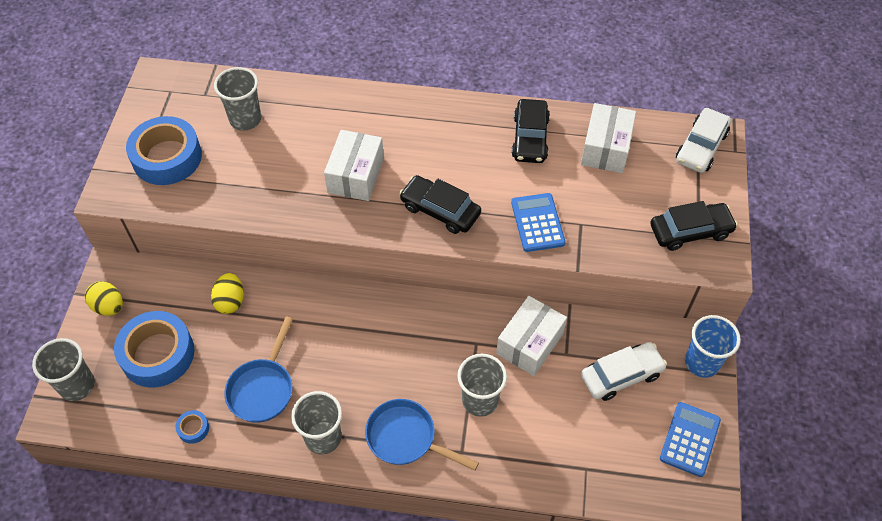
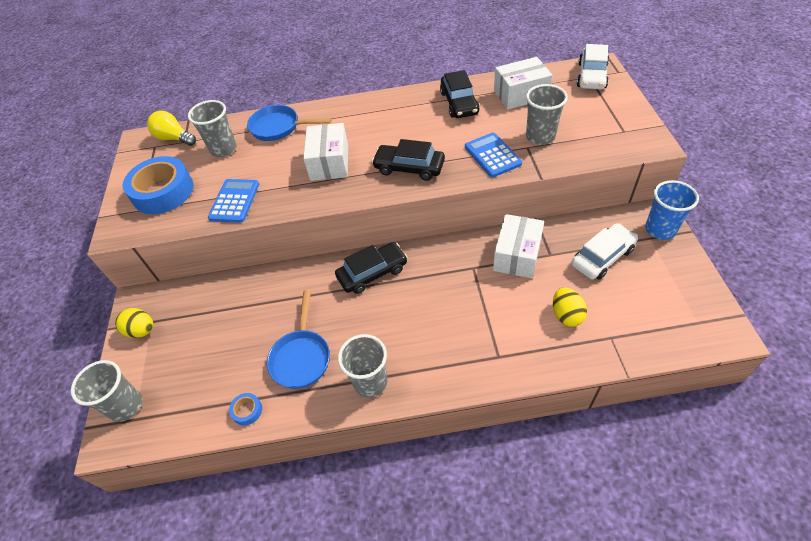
camera: 10 degrees left, 5 degrees down
(157, 354) = (196, 356): blue tape -> none
(195, 87) = (174, 138): none -> yellow light bulb
(230, 301) = (251, 295): yellow egg -> yellow egg (566, 315)
(406, 438) = (445, 360): blue pan -> blue pan (279, 127)
(480, 400) = (495, 310): grey cup -> grey cup (540, 137)
(606, 148) = (521, 94): white box -> white box turned 75 degrees clockwise
(690, 231) = (615, 129): black car -> black car (372, 273)
(690, 439) = (683, 288): blue calculator -> blue calculator (234, 201)

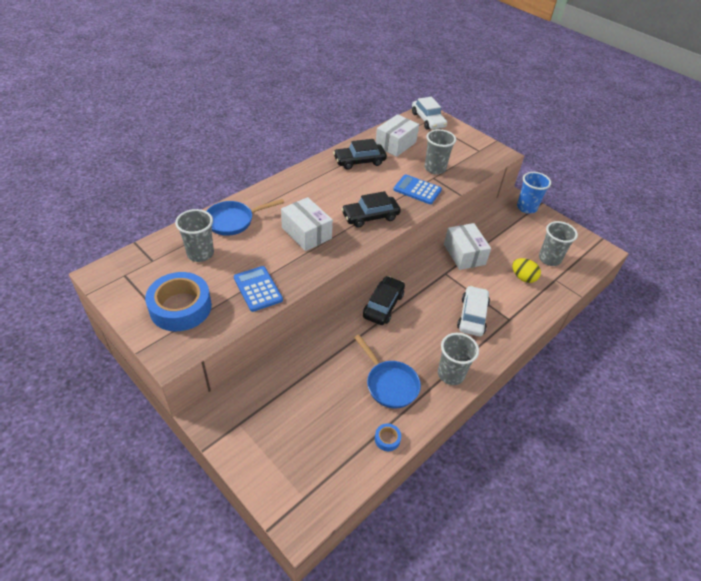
camera: 45 degrees left, 5 degrees down
(126, 406) = (286, 493): grey cup -> grey cup (549, 259)
(142, 330) = (238, 435): yellow egg -> none
(174, 138) = (138, 261): yellow light bulb -> none
(459, 103) = (359, 161): black car -> black car turned 120 degrees clockwise
(602, 257) = (511, 236): white car -> white car (472, 316)

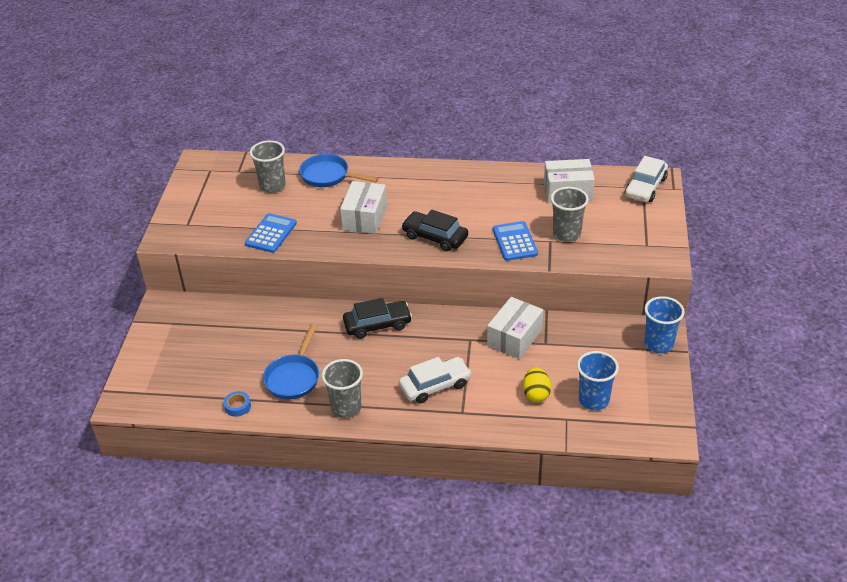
camera: 55 degrees right, 5 degrees down
(180, 307) = (210, 213): blue tape -> none
(359, 161) = (505, 187): black car -> none
(549, 259) = (593, 400): grey cup -> blue cup

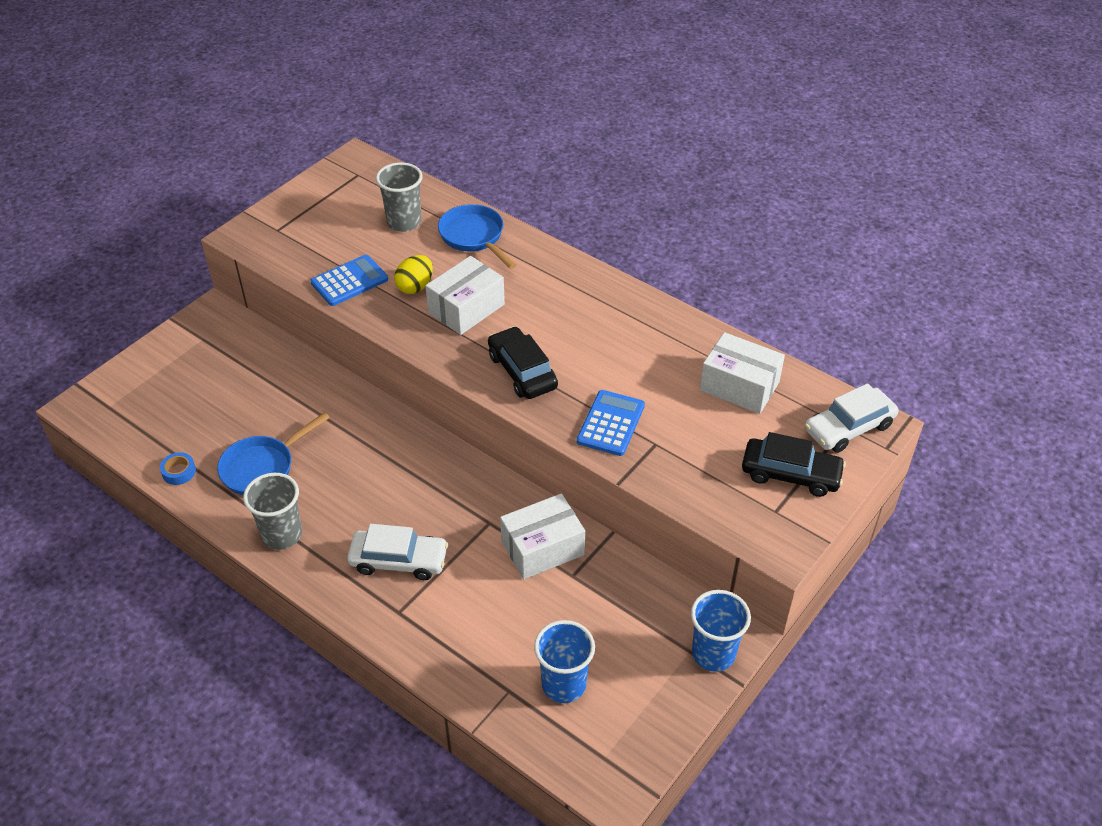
camera: 30 degrees right, 5 degrees up
(377, 325) = (404, 449): black car -> black car (790, 474)
(536, 394) = (502, 637): yellow egg -> yellow egg (415, 287)
(566, 234) = (684, 445): grey cup -> none

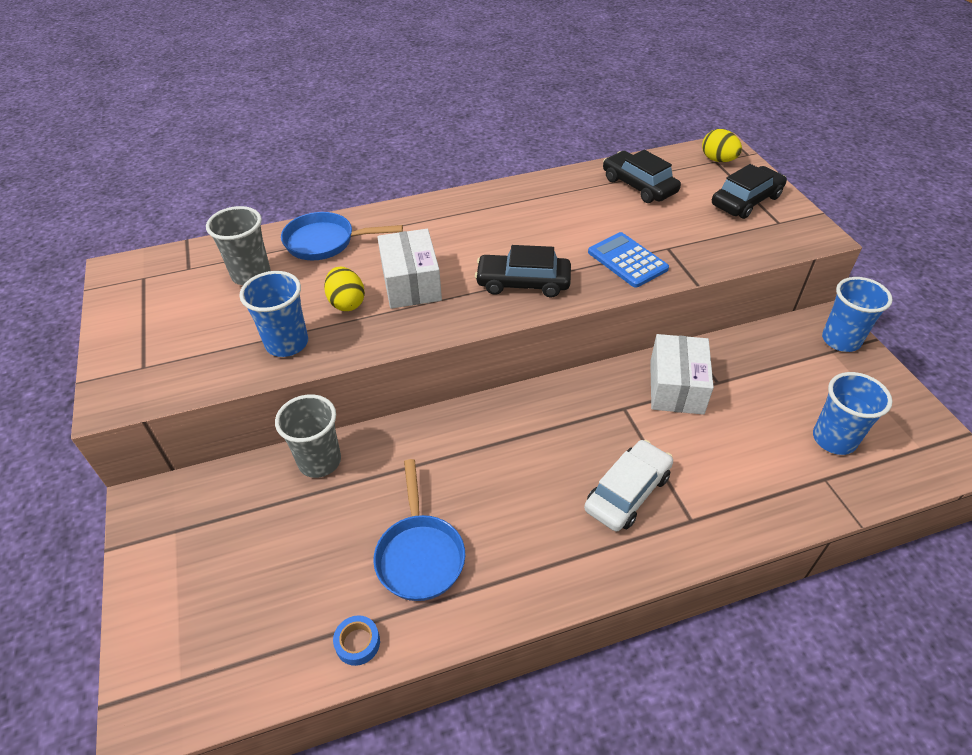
camera: 55 degrees left, 0 degrees up
(282, 535) = (528, 577): grey cup -> grey cup (319, 461)
(349, 281) = (287, 343): blue calculator -> blue cup
(739, 386) = (639, 185): white box -> black car
(848, 428) = (718, 160): white car -> yellow egg

